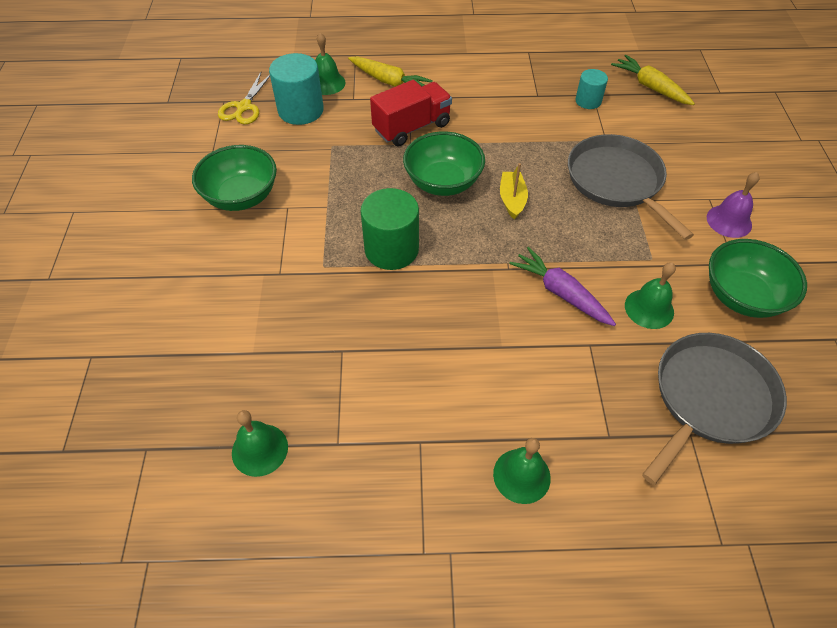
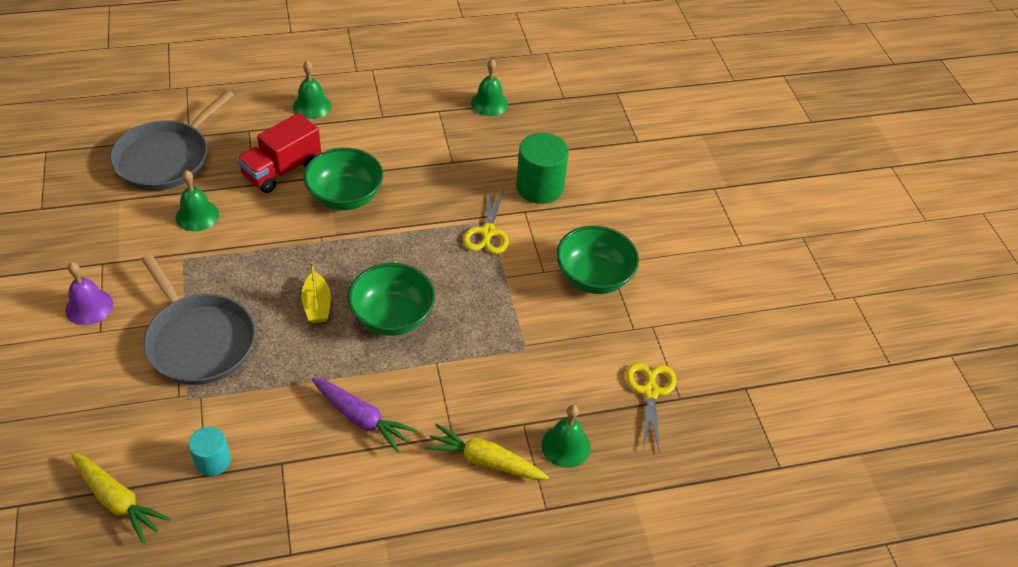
camera: 165 degrees right, 5 degrees down
(301, 110) = (580, 395): turquoise cylinder -> none
(329, 253) = (487, 232): none -> yellow scissors
(391, 249) = (431, 241): green cylinder -> green cylinder (539, 187)
(412, 127) = (439, 386): red truck -> red truck (282, 170)
(560, 293) = (274, 220): purple carrot -> purple carrot (362, 418)
(742, 296) = (108, 234): green bowl -> green bowl (345, 196)

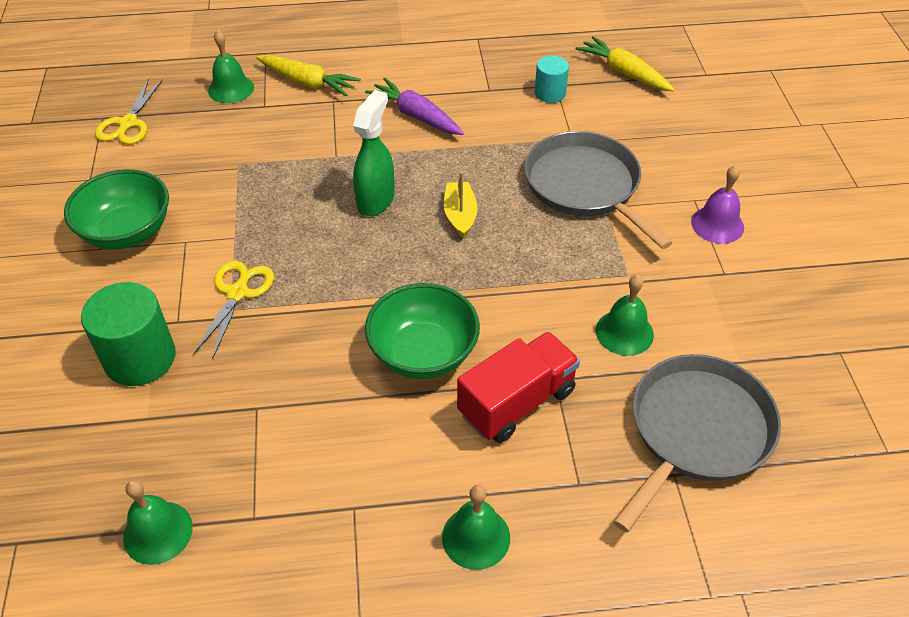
camera: 170 degrees left, 0 degrees up
(392, 316) = (376, 200): green bowl -> green spray bottle

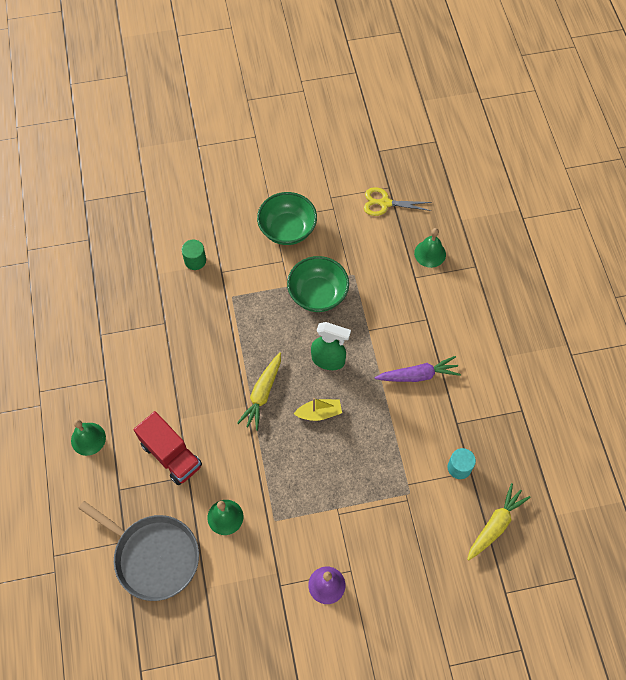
camera: 85 degrees right, 15 degrees up
(140, 358) = (195, 260): green cylinder -> green cylinder, size x0.58
(158, 532) = (93, 295): green bell -> none
(238, 293) = (243, 297): yellow scissors -> none
(308, 83) = (445, 300): yellow carrot -> yellow carrot (262, 394)
(416, 116) = (418, 375): purple carrot -> purple carrot turned 45 degrees clockwise
(423, 353) = (204, 402): green bowl -> green bowl (318, 294)
(585, 186) = (356, 494): grey pan -> none

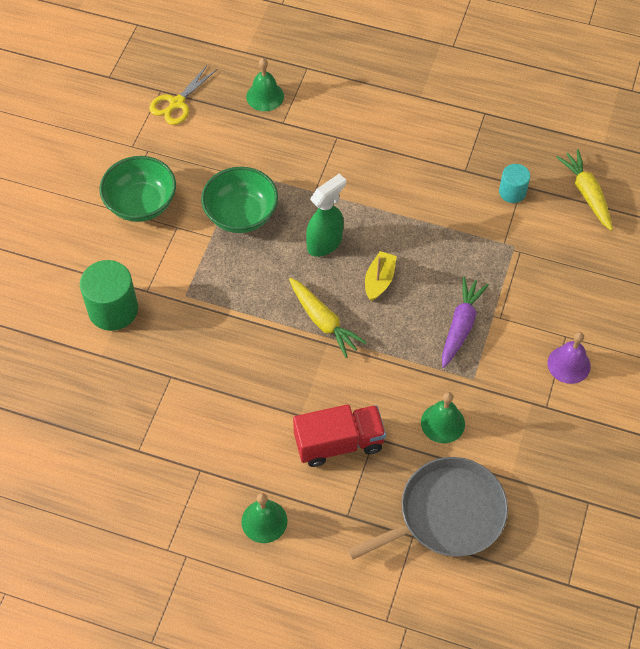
camera: 60 degrees left, 5 degrees down
(195, 260) = (113, 309): green cylinder -> green cylinder, size x1.73
(418, 375) = (393, 175): purple carrot -> purple carrot (460, 326)

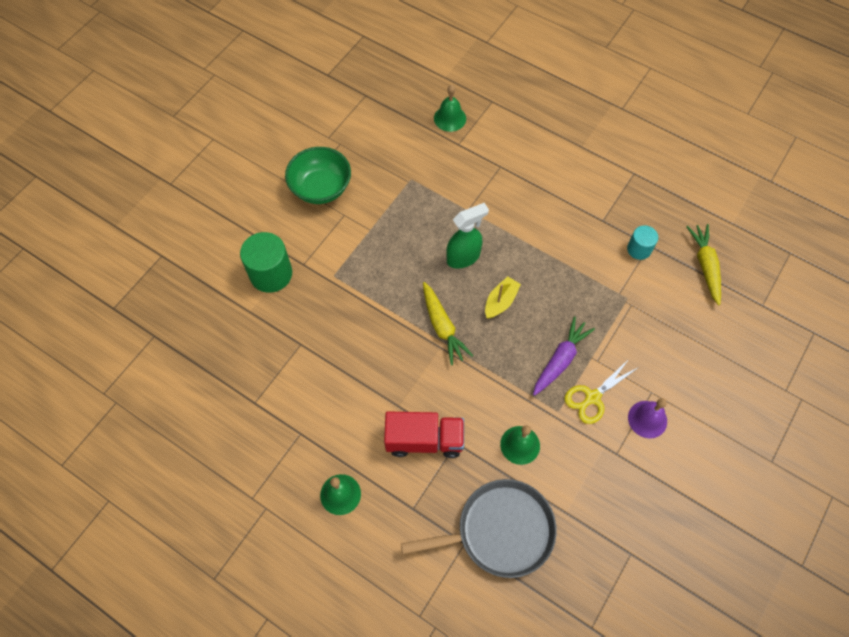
camera: 15 degrees right, 5 degrees up
(177, 103) = (375, 108): yellow scissors -> yellow scissors (592, 397)
(241, 215) = (400, 216): green bowl -> none

